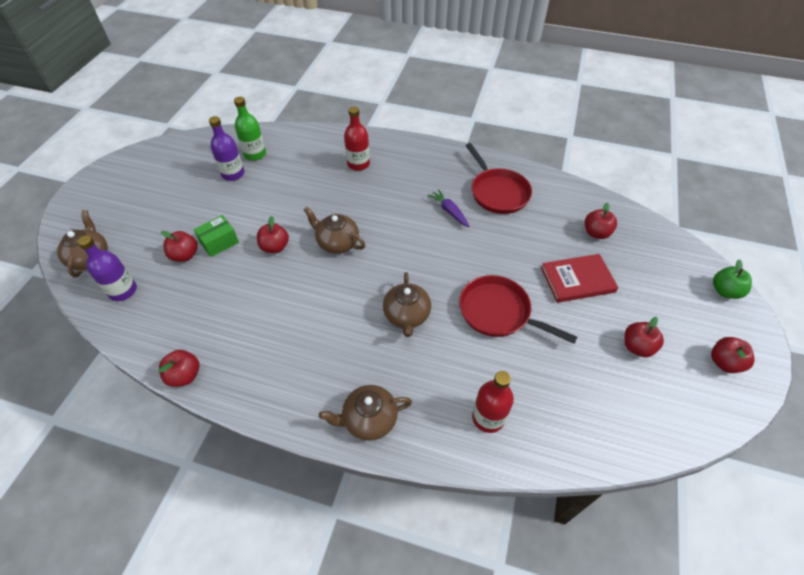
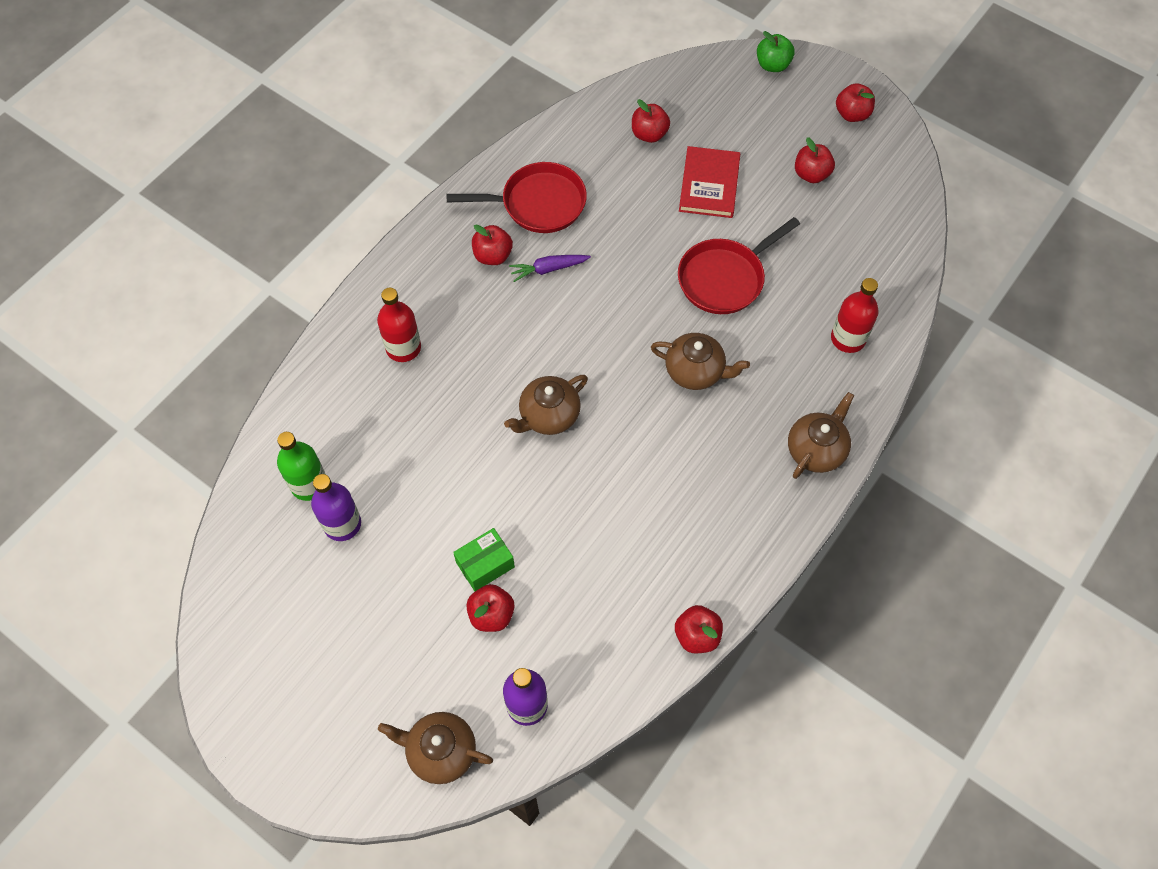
camera: 70 degrees left, 10 degrees up
(219, 242) = (485, 565): green box -> green box turned 75 degrees clockwise
(275, 247) = (524, 493): red apple -> red apple (493, 256)
(369, 419) = (816, 449): brown teapot -> brown teapot turned 150 degrees counterclockwise

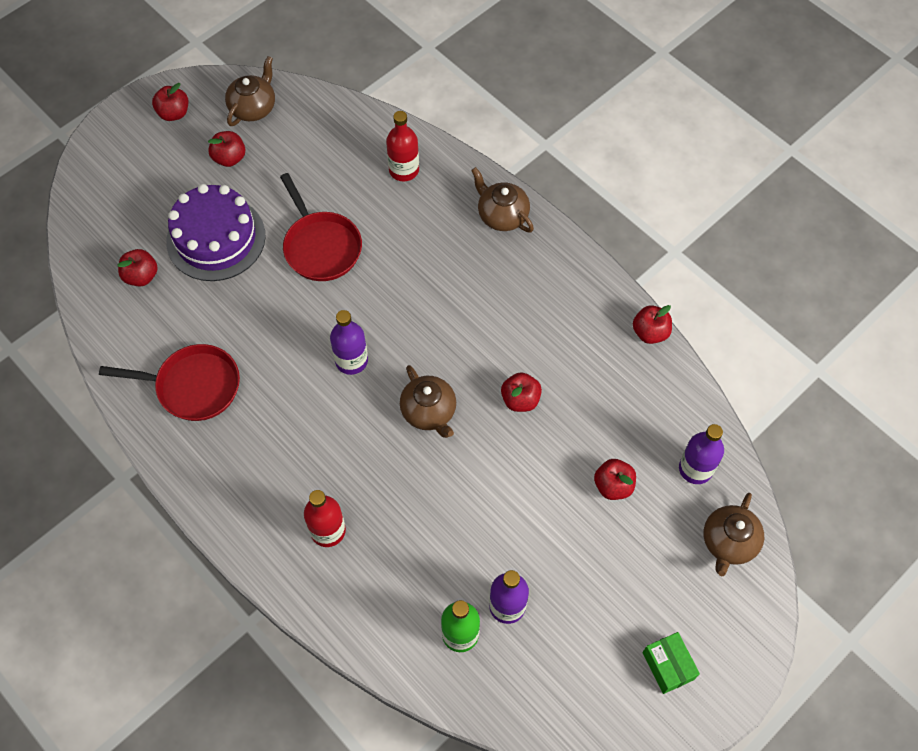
camera: 80 degrees left, 0 degrees up
(485, 565) = (566, 485): green box -> green box (668, 666)
(493, 256) = (243, 435): red apple -> red apple (520, 400)
(537, 203) = (193, 386): red pan -> red pan turned 90 degrees clockwise
(548, 269) = (272, 388): purple carrot -> none
(594, 333) = (351, 361): none -> purple bottle
(695, 371) = (410, 287): brown teapot -> brown teapot (253, 107)
(709, 184) = (216, 238): red book -> purple cake
(772, 65) = (95, 160): green apple -> none

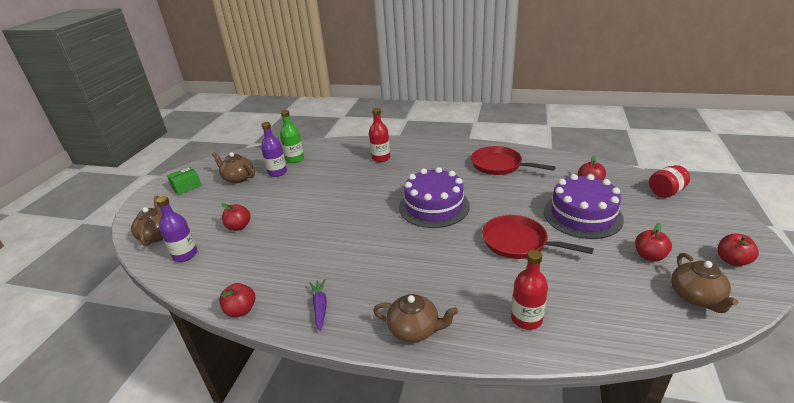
camera: 150 degrees right, 30 degrees down
(90, 211) = (666, 192): none -> red jar
(193, 386) = (499, 165): red pan -> red pan turned 60 degrees clockwise
(351, 361) = (434, 206): purple bottle -> purple cake
(429, 412) = (369, 208): brown teapot -> brown teapot (238, 178)
(520, 400) = (318, 235): red apple -> none
(571, 289) = (320, 307): none -> purple carrot
(668, 666) = (186, 187): green box -> green box turned 75 degrees counterclockwise

